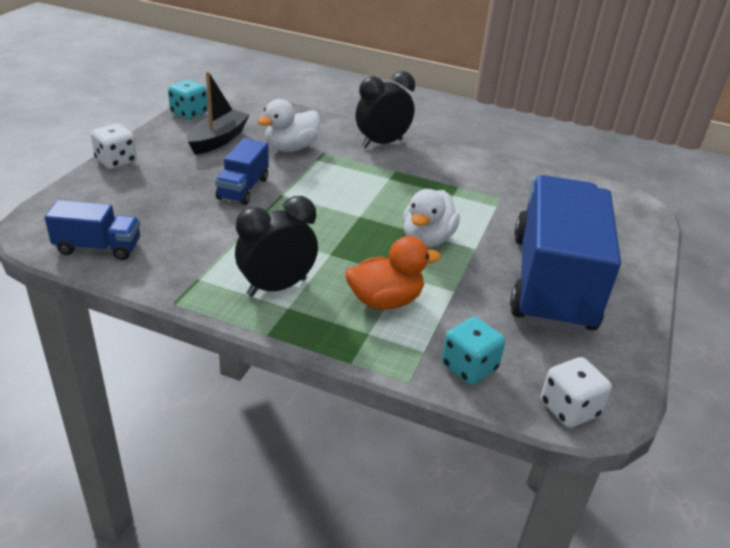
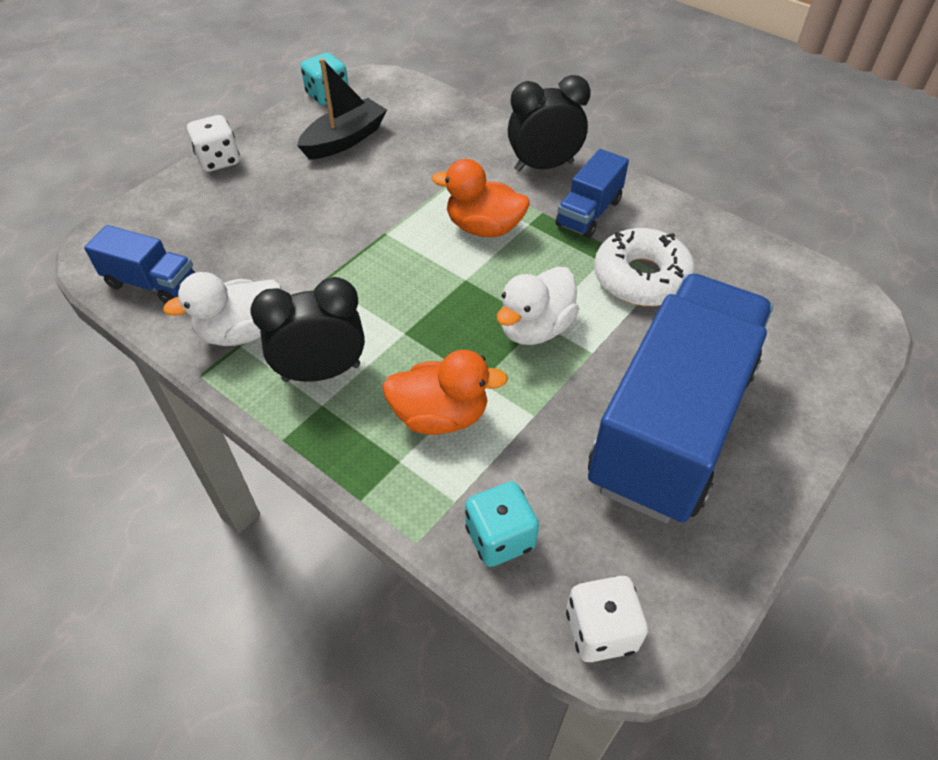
camera: 20 degrees right, 15 degrees up
(243, 188) = (343, 218): blue truck -> blue truck (589, 213)
(291, 148) = (426, 161): white duck -> white duck (241, 332)
(357, 184) = (484, 228): none -> orange duck
(486, 201) = (641, 278): none -> white donut

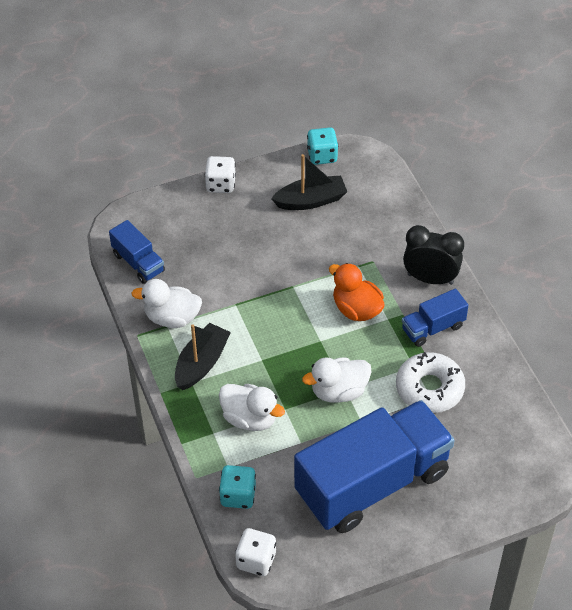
camera: 30 degrees right, 0 degrees up
(321, 372) = (201, 363): black clock -> black boat
(440, 416) = (250, 418): orange duck -> white duck

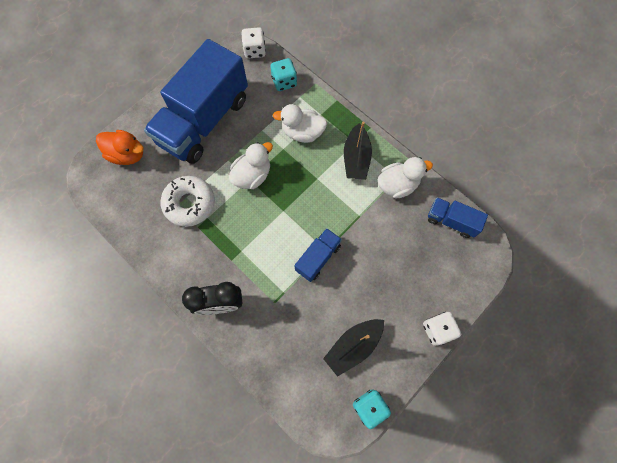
camera: 155 degrees right, 20 degrees up
(356, 309) = (268, 249): orange duck -> orange duck (127, 154)
(433, 328) = (203, 257): blue truck -> blue truck (318, 258)

